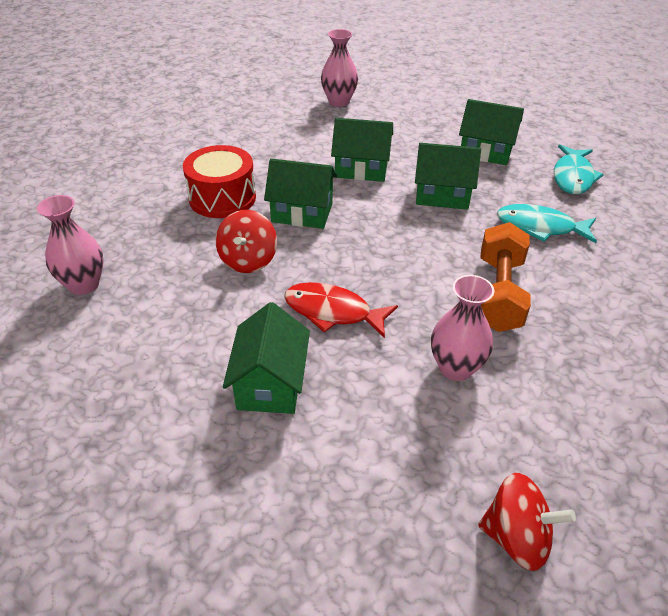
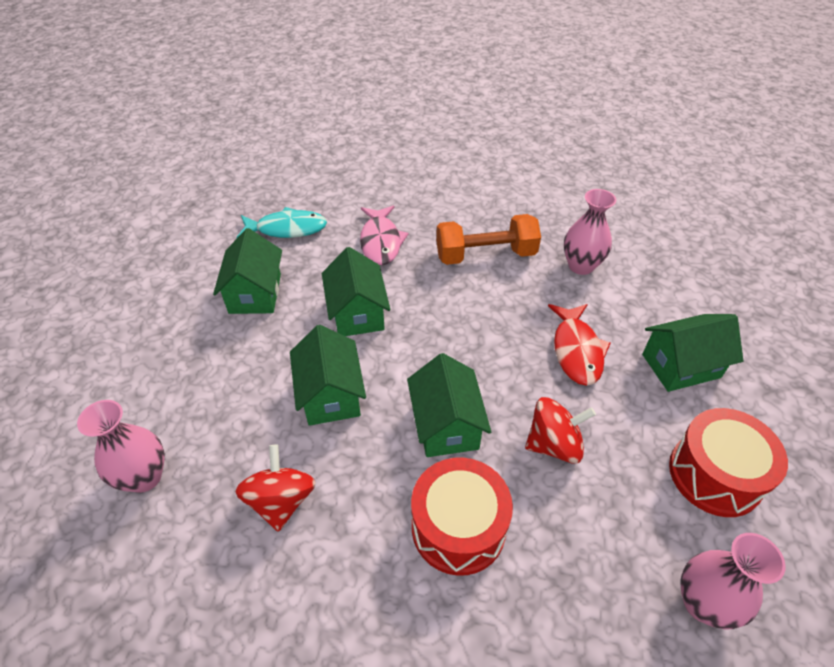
camera: 110 degrees left, 5 degrees up
(153, 343) = (715, 474): none -> red drum
(516, 537) = (681, 224): red spinning top -> red spinning top (281, 501)
(540, 227) = (381, 242): turquoise fish -> pink fish

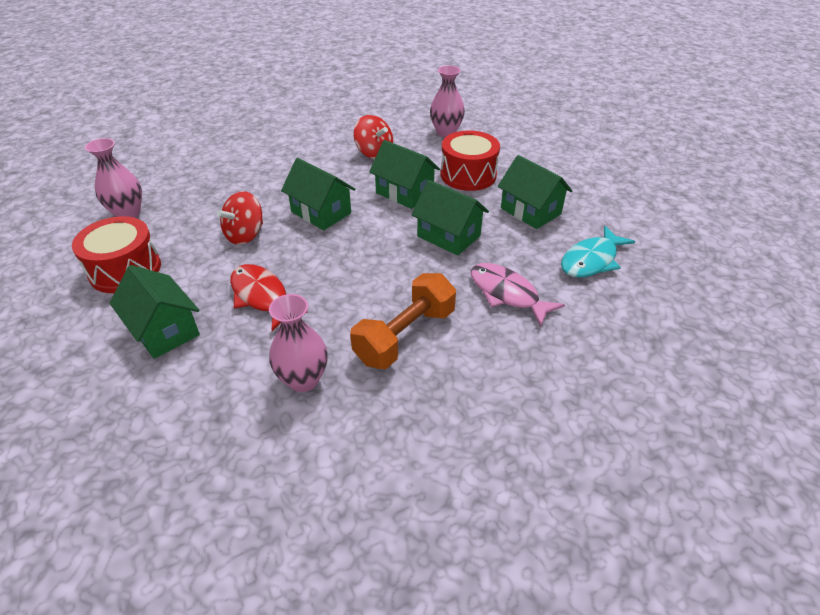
camera: 140 degrees right, 5 degrees down
(458, 527) = (277, 182): red drum -> red drum (468, 175)
(681, 366) = (164, 330): green house -> green house turned 75 degrees counterclockwise

